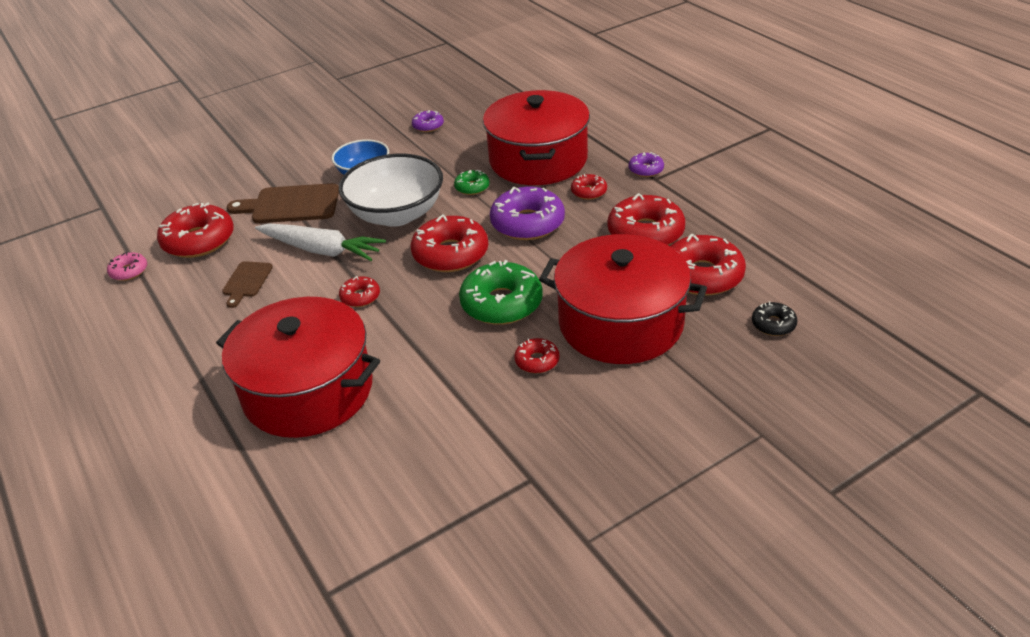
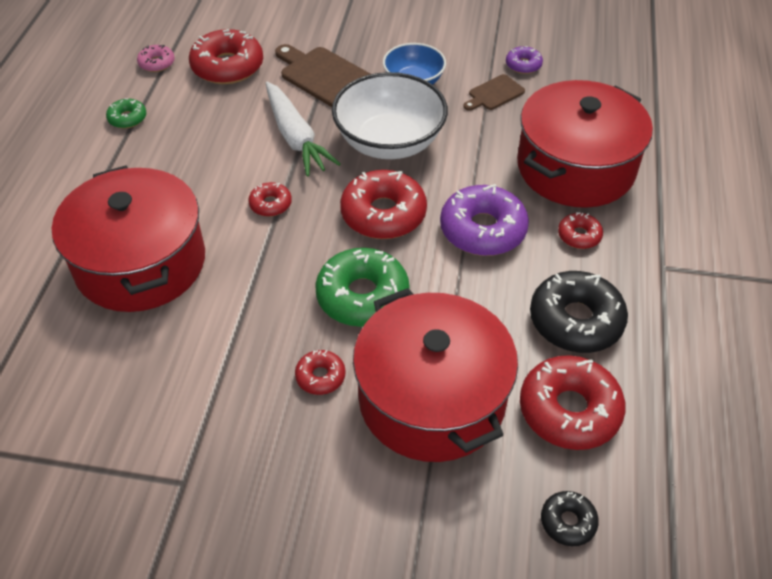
camera: 40 degrees right, 10 degrees up
(246, 281) = (215, 129): brown cutting board -> brown cutting board (494, 94)
(472, 187) = (482, 157): green donut -> green donut (127, 118)
(645, 232) = (576, 320): red donut -> black donut
(646, 170) = (666, 250): purple donut -> none

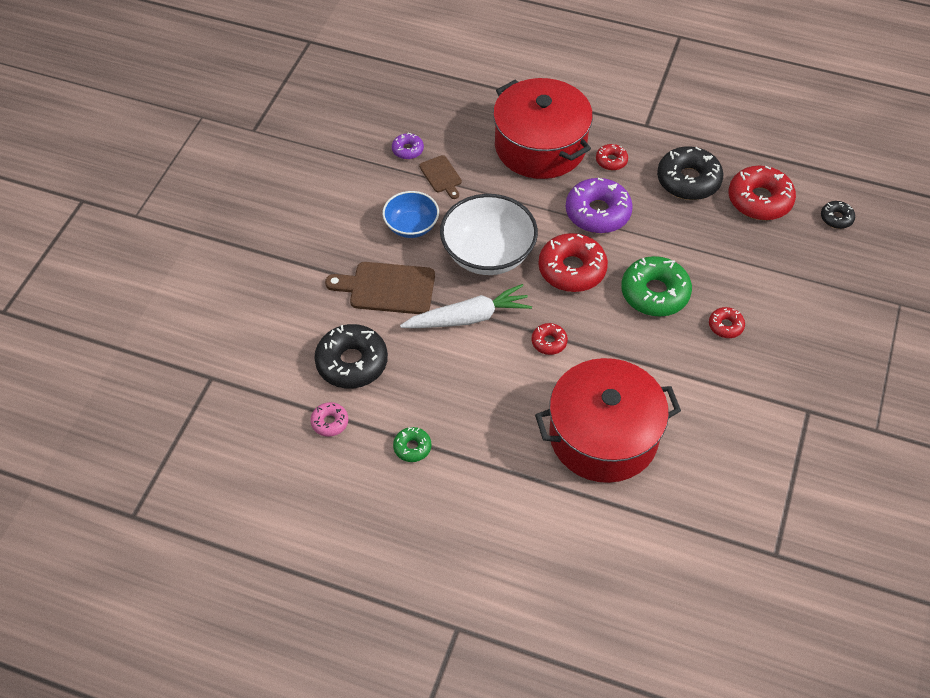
camera: 80 degrees left, 5 degrees up
(227, 67) = (352, 362): red donut -> black donut
(325, 76) = (387, 288): brown cutting board -> brown cutting board turned 45 degrees clockwise
(432, 398) = (747, 267): red pot -> none

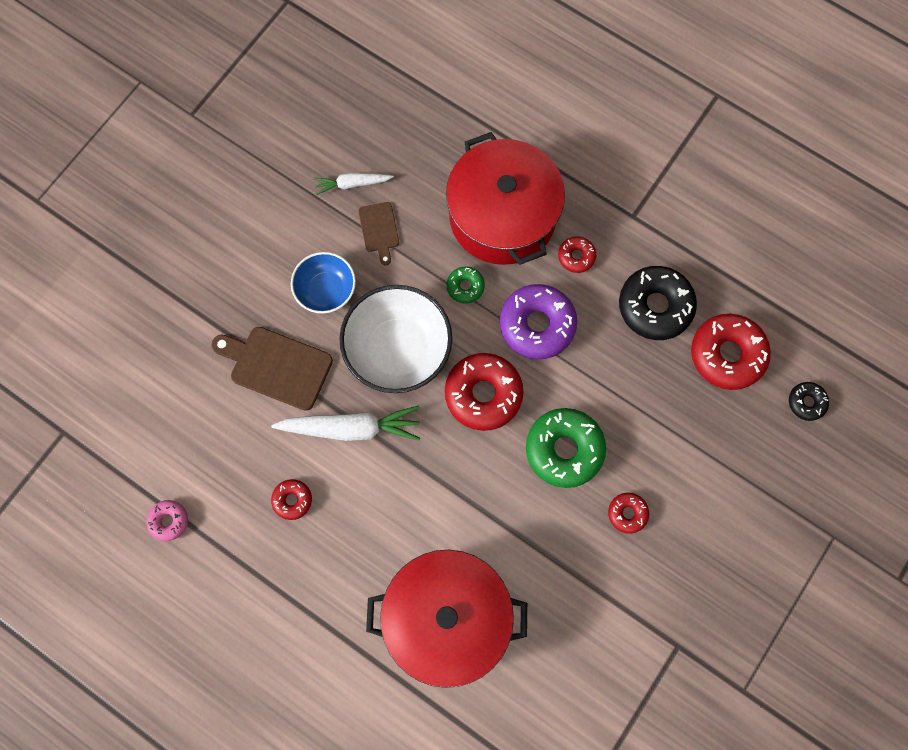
camera: 15 degrees right, 20 degrees up
(352, 362) = (212, 452): black donut -> none
(407, 150) = (352, 184): purple donut -> white carrot
(412, 447) = (244, 575): green donut -> green donut (465, 287)
(549, 342) = (428, 482): red donut -> red donut (292, 500)

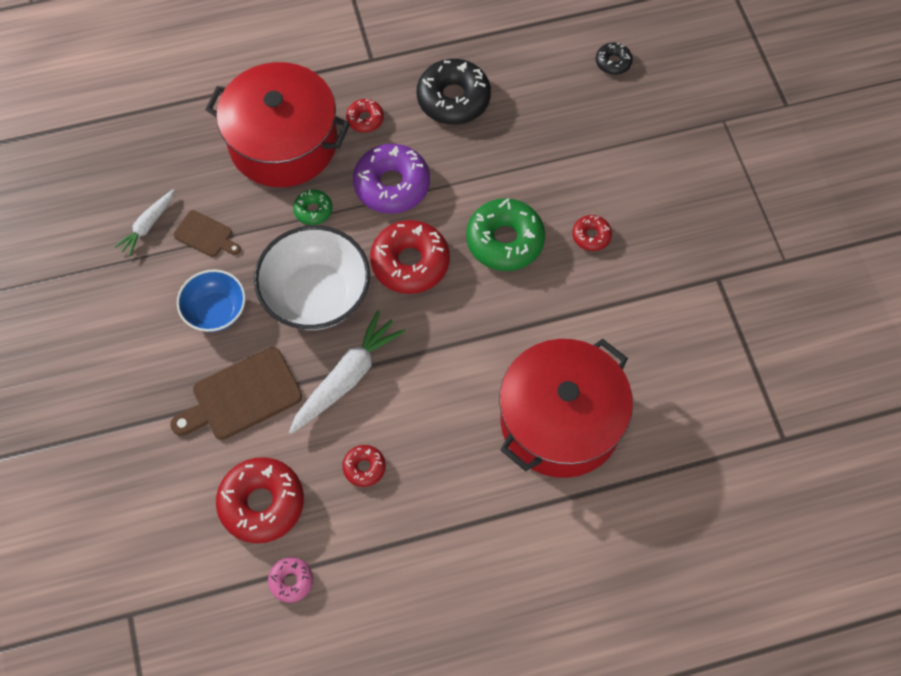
camera: 50 degrees left, 10 degrees down
(727, 354) = (533, 82): red donut -> red donut (262, 503)

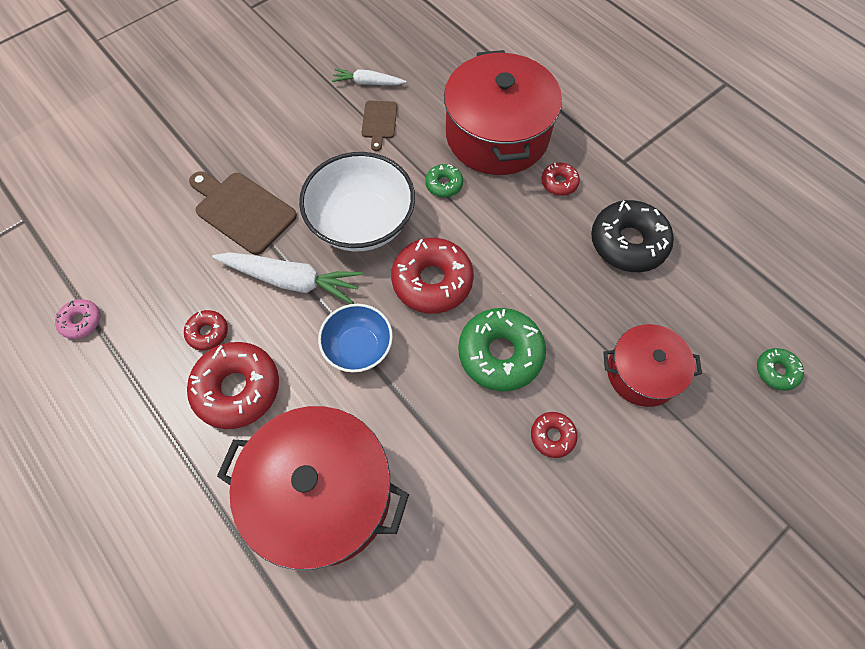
camera: 65 degrees right, 0 degrees up
(215, 311) = (313, 159): blue bowl -> blue bowl (358, 347)
(262, 503) = (148, 268): red donut -> red donut (237, 388)
(392, 185) = (504, 232): purple donut -> none
(571, 149) = (642, 372): none -> red pot
(613, 62) = (776, 371): black donut -> green donut

